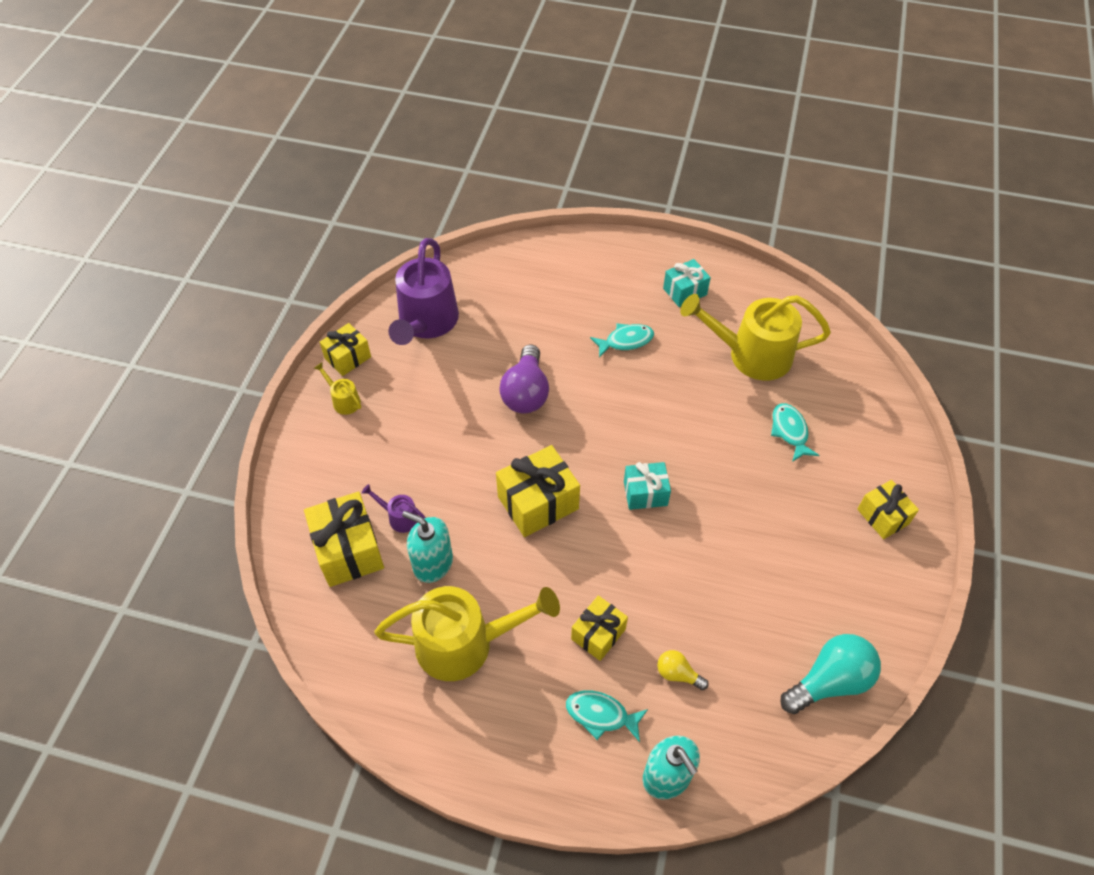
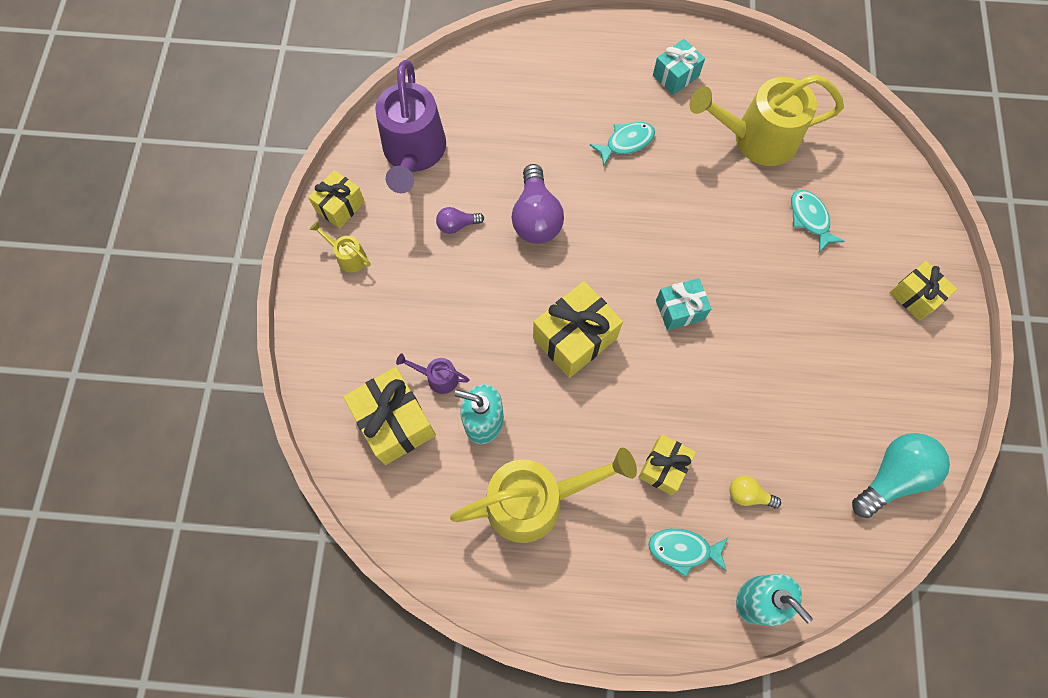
camera: 10 degrees left, 15 degrees up
(451, 388) = (457, 225): none -> purple light bulb

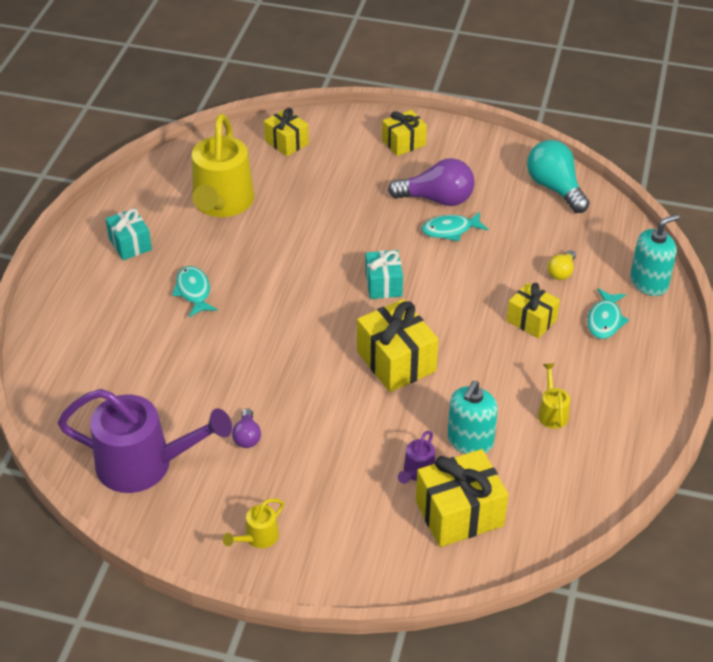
camera: 80 degrees left, 25 degrees down
(340, 206) = (191, 540): yellow gift -> yellow gift (286, 142)
(536, 217) = (257, 372): purple light bulb -> purple light bulb (437, 199)
(536, 500) = (552, 412): yellow watering can -> yellow watering can, size x0.43
(810, 219) = (315, 186): turquoise fish -> turquoise fish (450, 230)

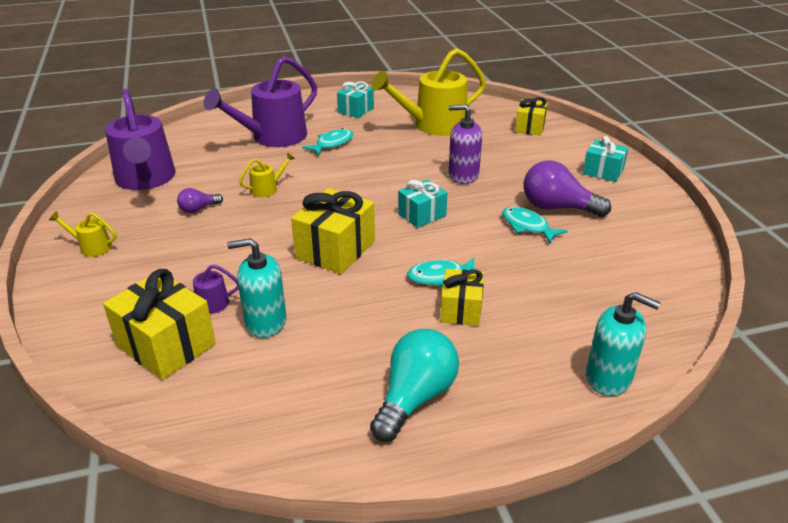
camera: 60 degrees right, 10 degrees down
(136, 333) = (272, 138): none -> purple watering can
(338, 228) = (463, 175): none -> purple soap dispenser
(404, 143) = (603, 172): yellow gift -> turquoise gift
(437, 199) = (557, 208): purple light bulb -> purple light bulb turned 135 degrees clockwise
(552, 412) = (343, 364): yellow watering can -> yellow watering can (268, 189)
(555, 188) = (663, 266): turquoise light bulb -> turquoise light bulb (415, 397)
(561, 272) = (550, 308): yellow light bulb -> none
(605, 320) = (513, 361): turquoise fish -> turquoise fish (440, 277)

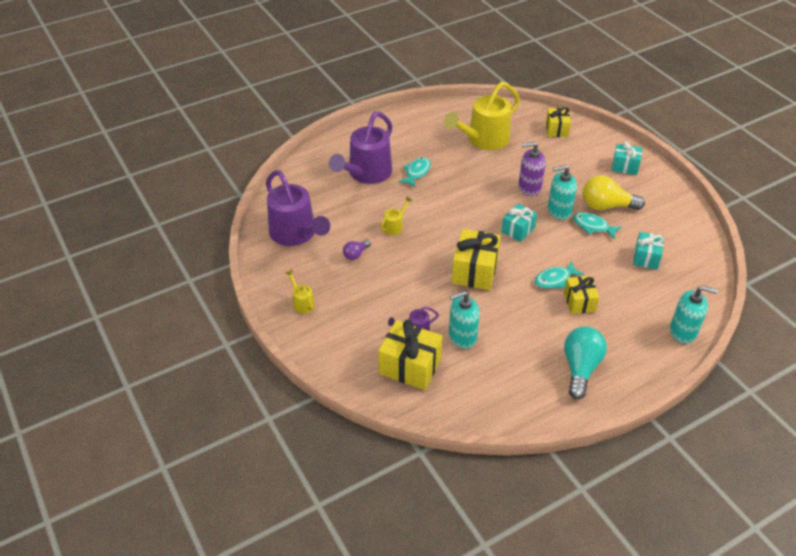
camera: 15 degrees left, 10 degrees up
(91, 247) = (302, 302): yellow watering can -> yellow watering can turned 60 degrees clockwise
(356, 110) = (415, 132): turquoise gift -> turquoise gift (646, 258)
(489, 203) = (559, 211): none -> turquoise soap dispenser
(557, 208) = (606, 206): purple light bulb -> yellow light bulb

